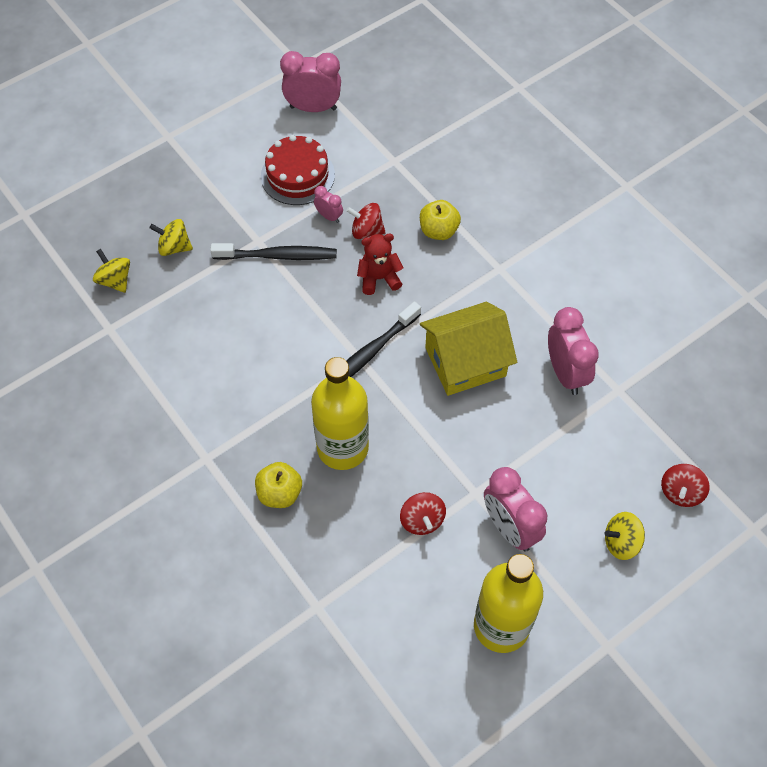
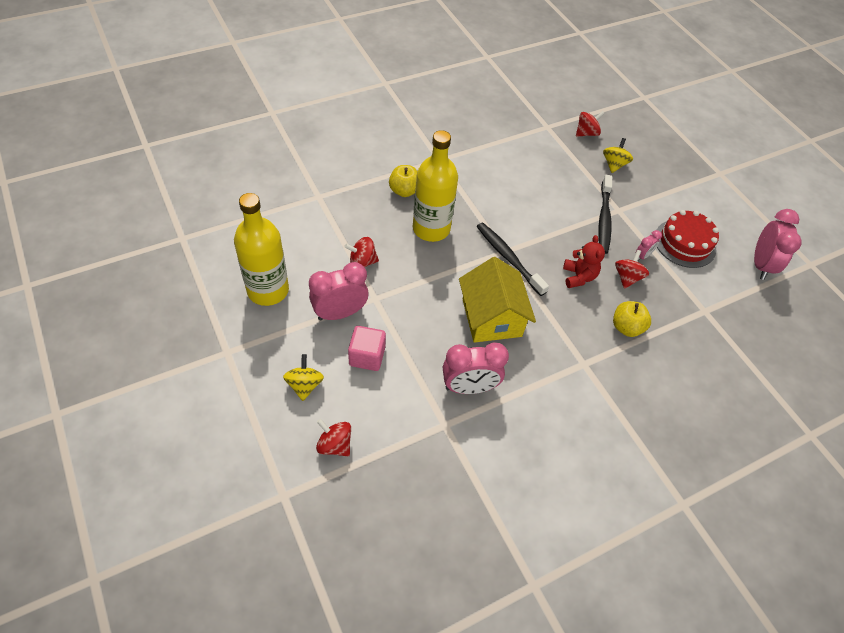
camera: 95 degrees right, 5 degrees down
(115, 280) = (586, 133): yellow spinning top -> red spinning top
(561, 484) = (367, 356): none -> pink cube

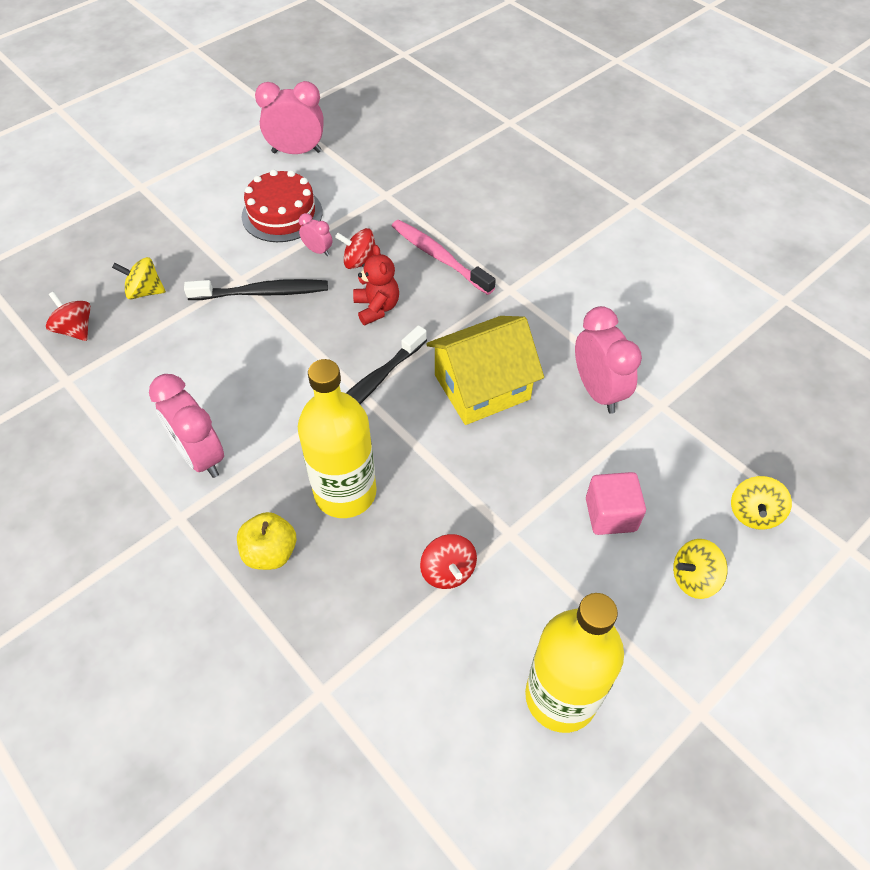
camera: 100 degrees left, 0 degrees up
(334, 445) = (753, 513): red spinning top -> yellow spinning top
(340, 313) = (556, 572): pink clock -> pink clock (201, 456)
(578, 277) = (377, 308): red teddy bear -> red teddy bear turned 90 degrees clockwise
(626, 327) = (439, 257): yellow apple -> pink toothbrush

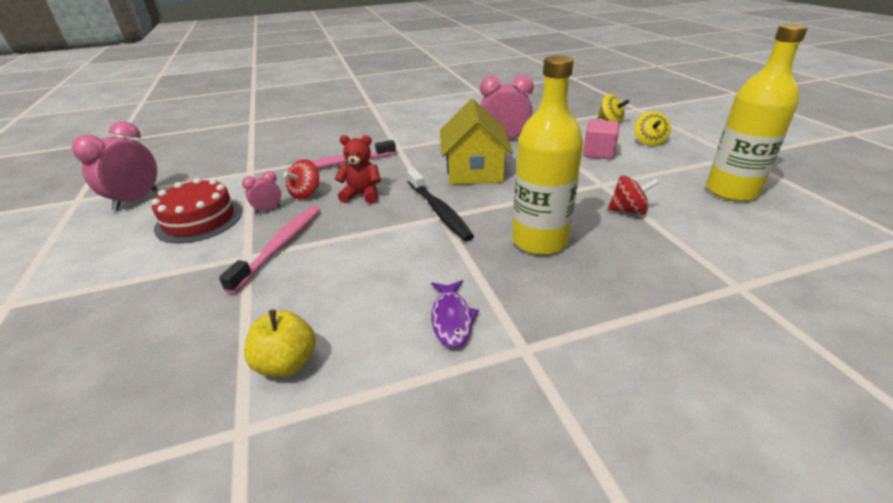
camera: 65 degrees left, 20 degrees down
(75, 329) = (162, 406): red spinning top -> none
(145, 292) = (179, 327): yellow spinning top -> none
(201, 456) = (451, 319): pink clock -> purple fish
(262, 293) = (280, 246): black toothbrush -> pink toothbrush
(270, 552) = (588, 291): yellow apple -> yellow apple (286, 363)

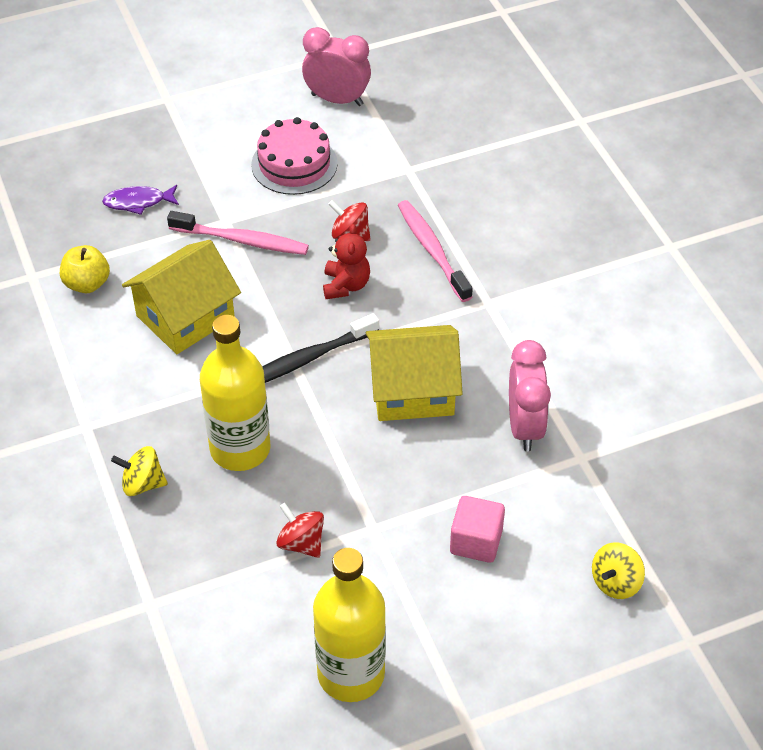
camera: 85 degrees right, 15 degrees up
(199, 220) = (294, 164): red cake -> pink cake
(268, 210) = (313, 212): pink clock -> none
(371, 278) = (185, 317): none -> yellow house
(451, 319) = (125, 378): purple fish -> purple fish (138, 202)
(628, 211) = (301, 543): red spinning top -> red spinning top turned 135 degrees clockwise
(649, 142) = (524, 619): yellow spinning top -> yellow spinning top (142, 484)

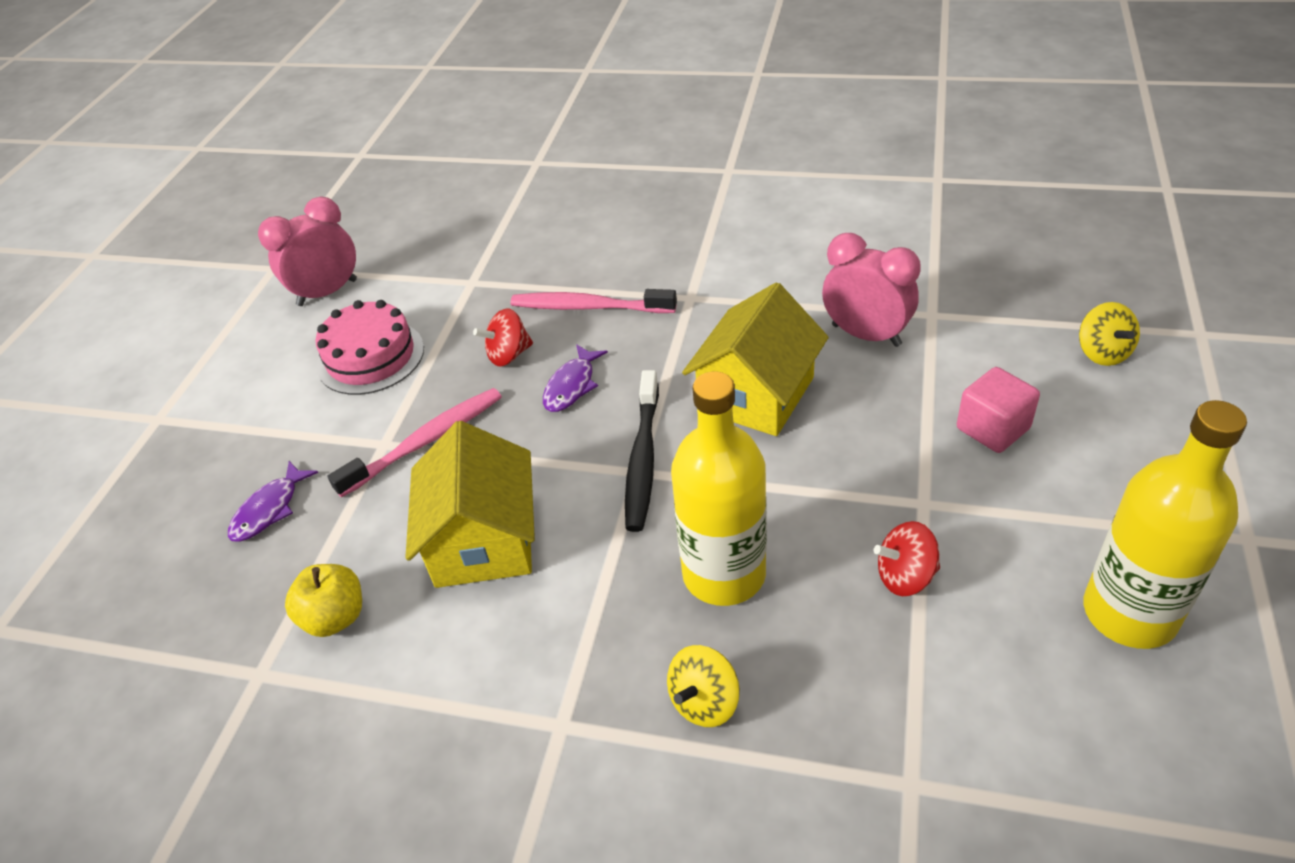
camera: 50 degrees left, 5 degrees down
(346, 285) = (572, 386): red teddy bear -> purple fish

